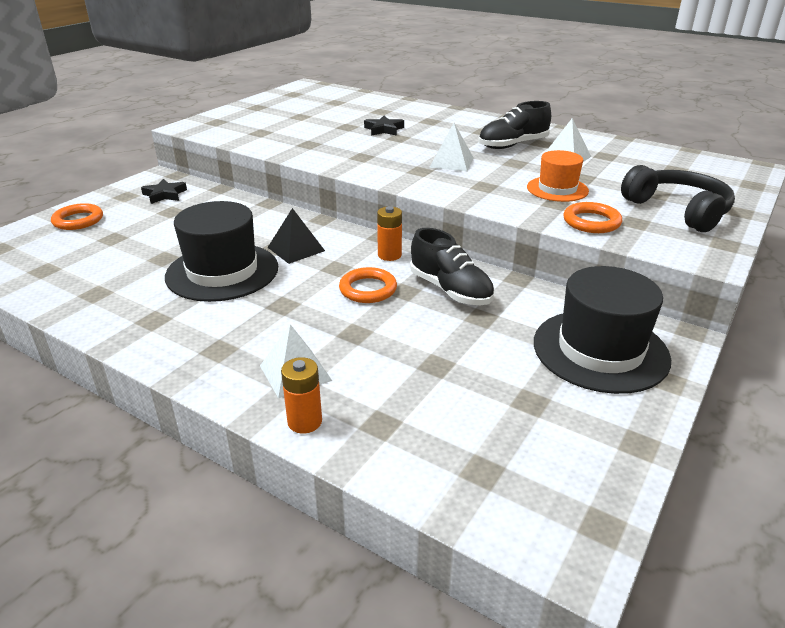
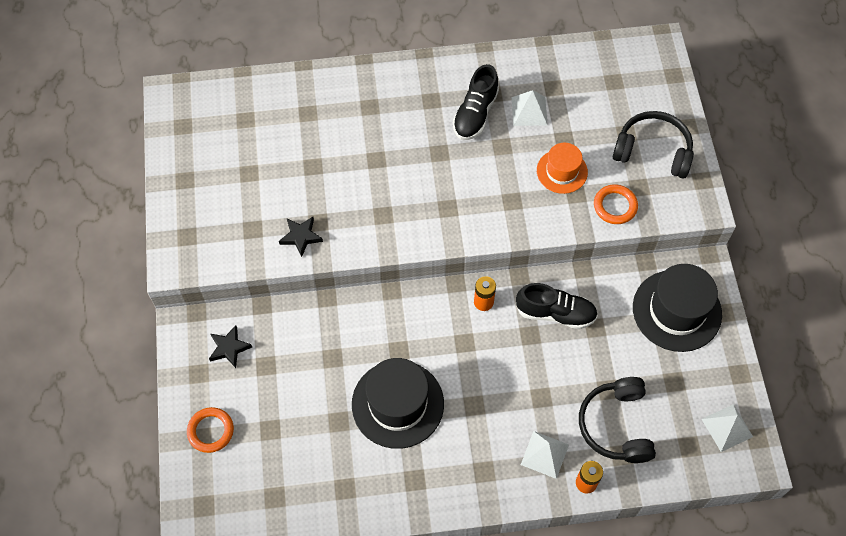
camera: 40 degrees left, 30 degrees up
(296, 249) = (415, 342): black pyramid -> none
(368, 289) = (507, 350): orange ring -> none
(384, 129) = (349, 151): black star -> black star (301, 237)
(408, 396) = (616, 425): none -> black headphones
(451, 162) = (457, 178): white pyramid -> white pyramid (727, 428)

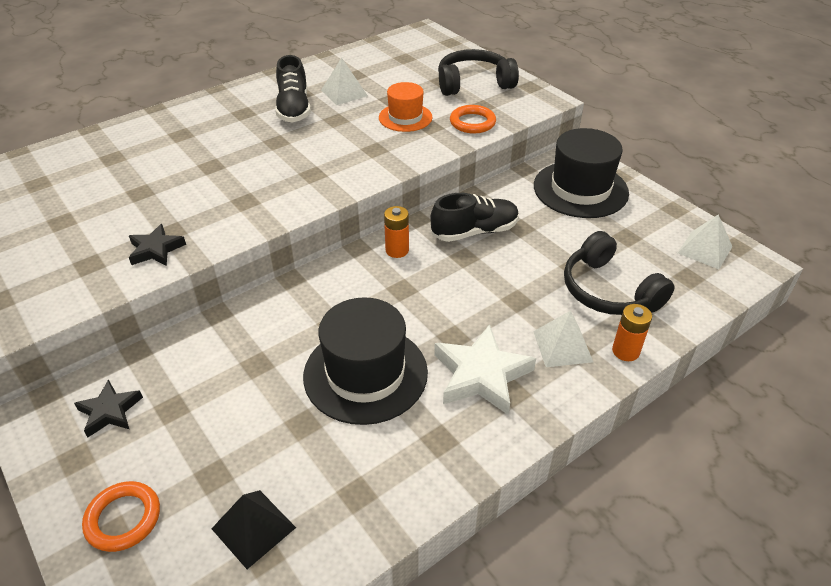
camera: 30 degrees left, 20 degrees down
(277, 477) = (253, 528): none -> black pyramid
(472, 446) = (481, 375): none -> white star

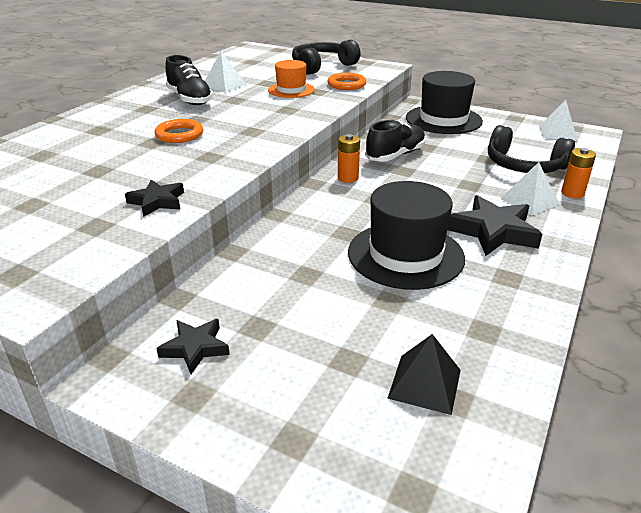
camera: 25 degrees left, 10 degrees down
(123, 519) = (293, 423): orange ring -> orange ring (179, 135)
(481, 375) = (493, 231): white star -> black star

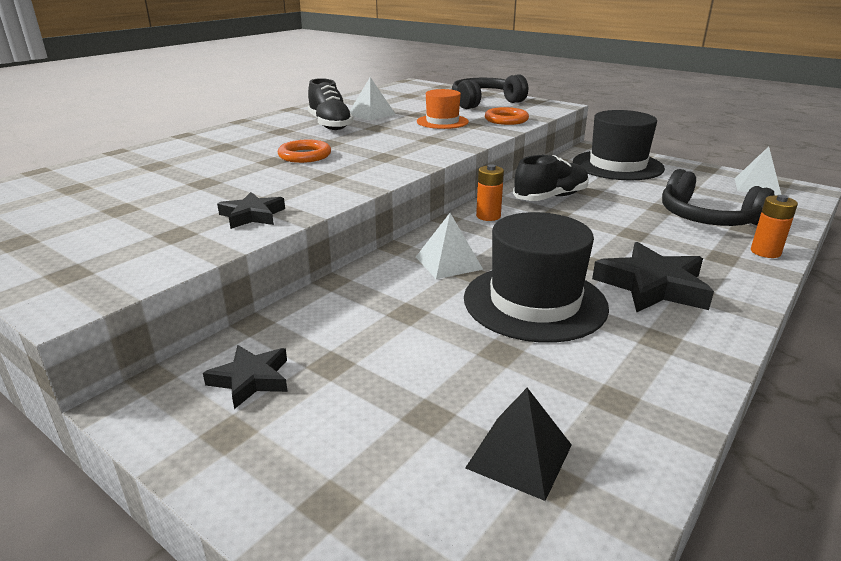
camera: 10 degrees right, 5 degrees down
(529, 201) = (706, 256): white pyramid -> white pyramid (448, 263)

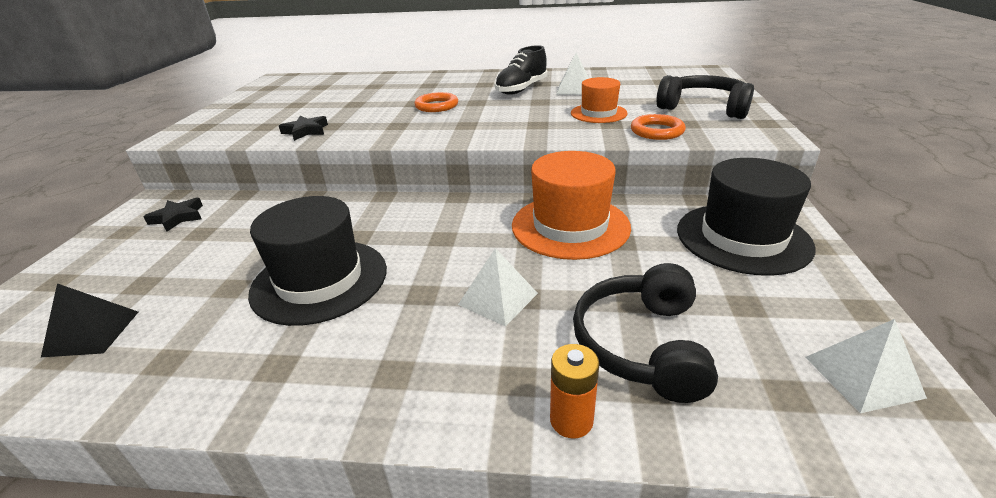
camera: 60 degrees right, 5 degrees up
(448, 263) = (369, 223): white pyramid -> white pyramid (498, 299)
(488, 216) = (483, 211): orange battery -> none
(550, 197) = (570, 226): black shoe -> orange hat
(652, 286) = (393, 338): black star -> none

